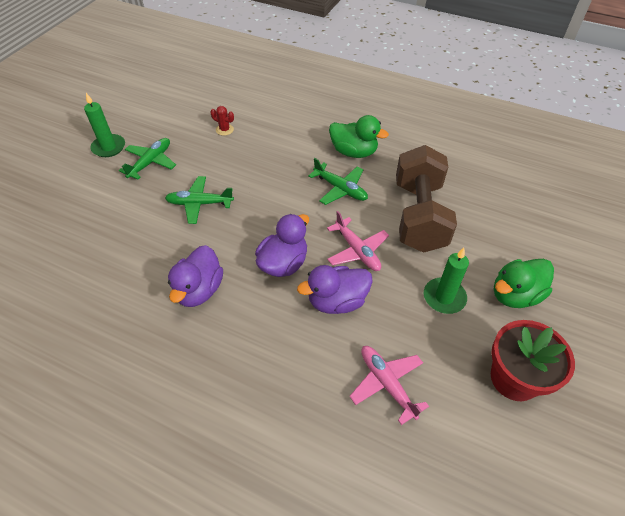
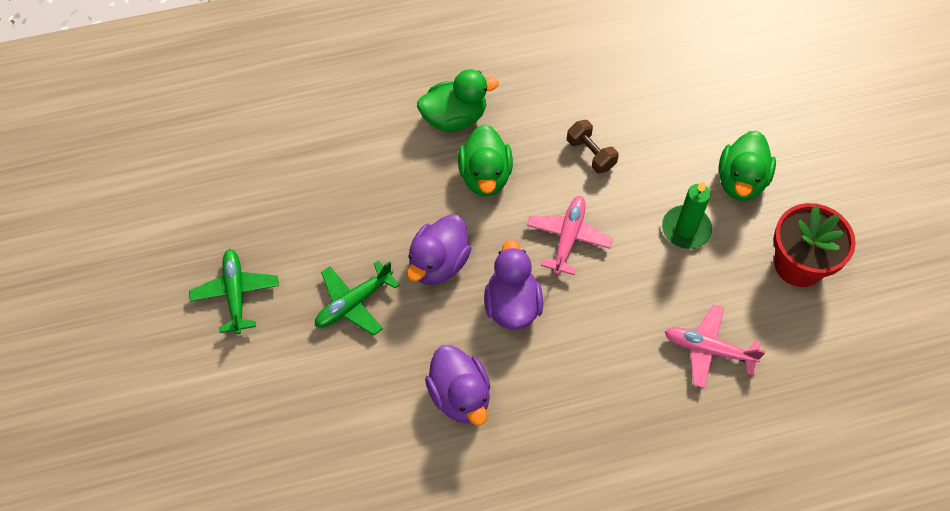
camera: 40 degrees left, 10 degrees up
(109, 147) = (157, 311): green candle -> none
(224, 130) = (275, 188): red cactus -> none
(337, 301) = (598, 305): purple duck -> purple duck (438, 263)
(340, 189) = (485, 176): green plane -> green duck
(357, 251) = (568, 237): pink plane -> pink plane turned 90 degrees counterclockwise
(419, 216) = (590, 154): brown dumbbell -> brown dumbbell, size x0.42

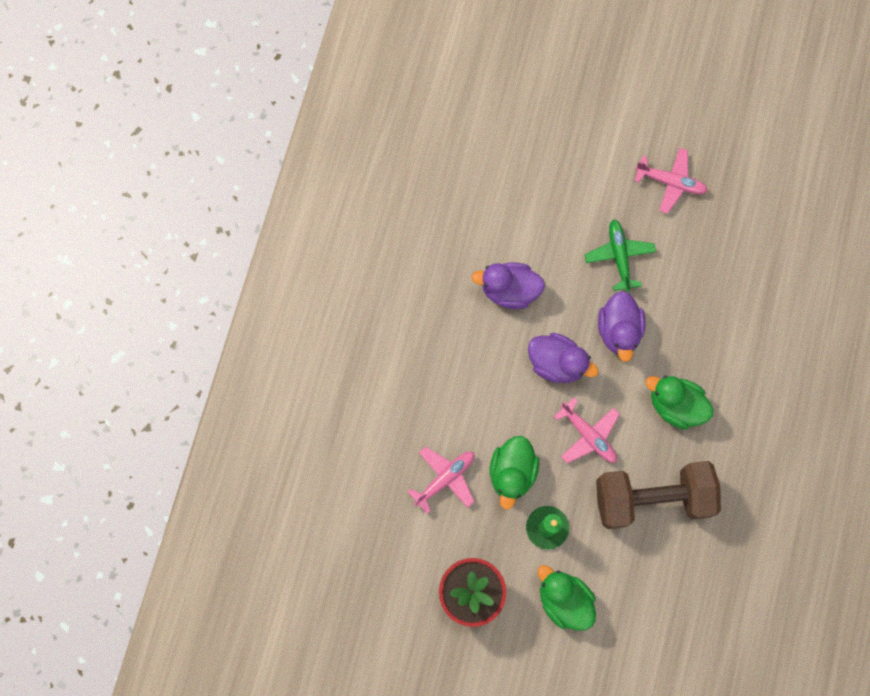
camera: 120 degrees right, 15 degrees up
(235, 293) = (671, 182): green plane -> pink plane
(438, 263) = (618, 330): purple duck -> purple duck turned 150 degrees counterclockwise
(454, 117) = (742, 412): green duck -> green duck (512, 473)
(590, 154) = (652, 498): brown dumbbell -> brown dumbbell, size x2.35

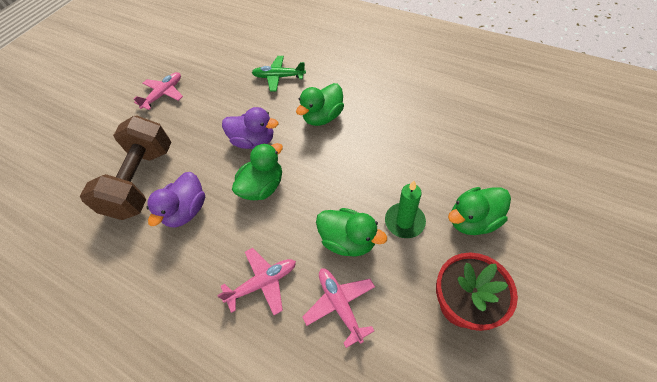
camera: 70 degrees left, 20 degrees down
(556, 363) = (263, 187): purple duck -> green duck
(588, 435) = (330, 175): pink plane -> pink plane (263, 283)
(619, 256) = (198, 131): green plane -> green plane (278, 77)
(652, 498) = (391, 142): brown dumbbell -> brown dumbbell (142, 181)

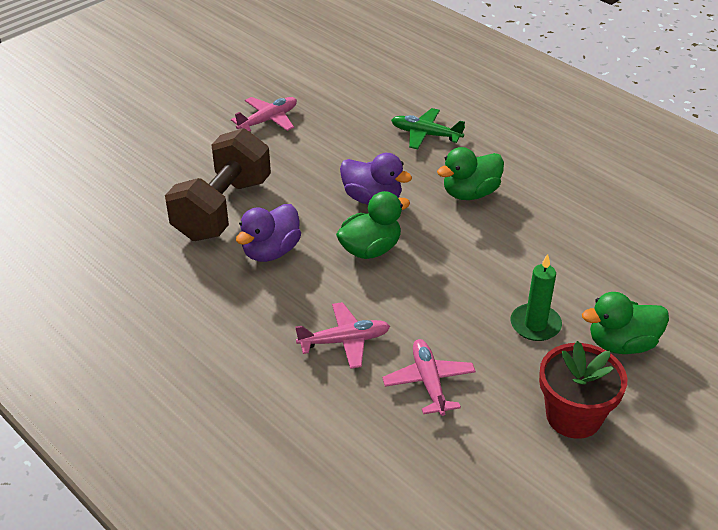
camera: 10 degrees right, 15 degrees down
(348, 240) = (459, 326): green duck -> none

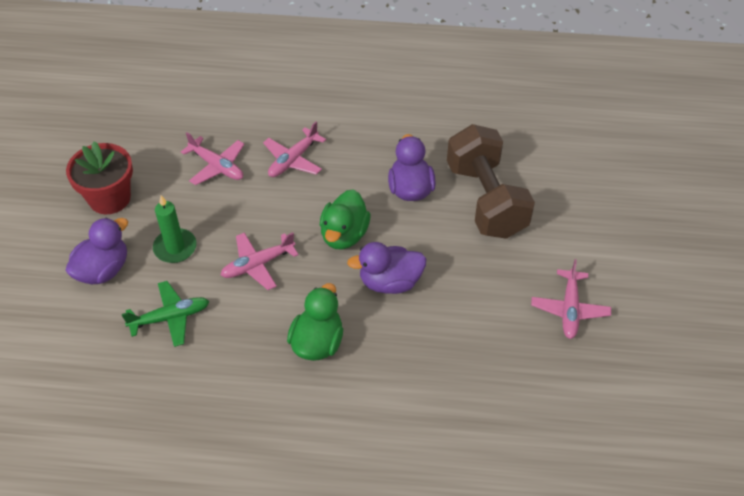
camera: 140 degrees right, 10 degrees up
(425, 134) = (420, 390): green plane -> green plane (170, 317)
(469, 268) = (257, 265): none -> pink plane
(621, 344) = (103, 270): green duck -> purple duck

